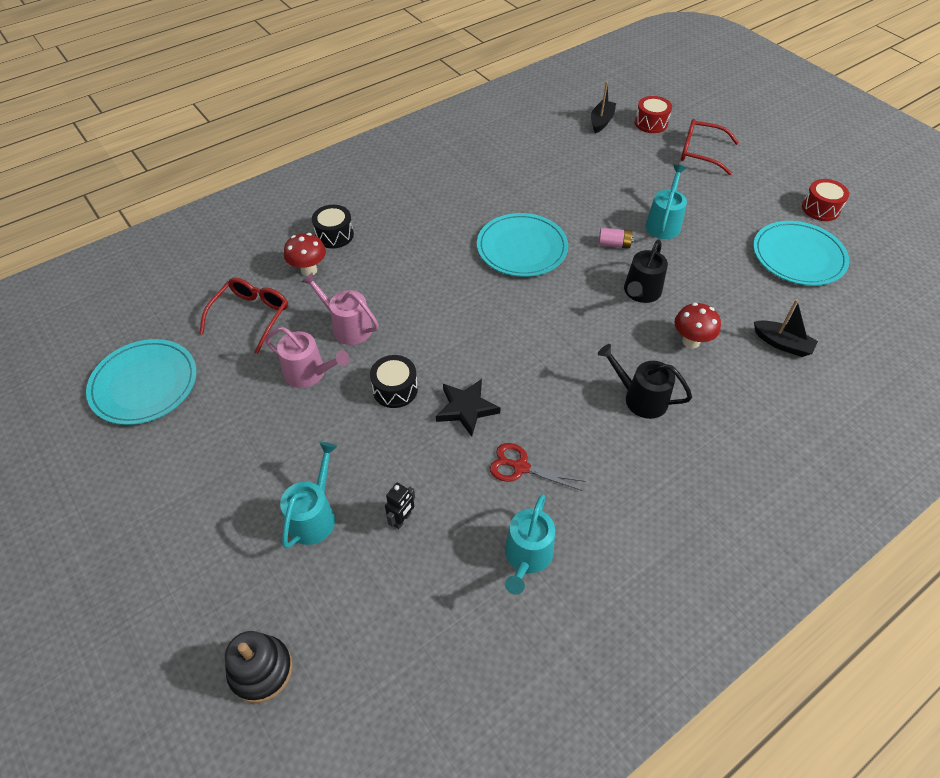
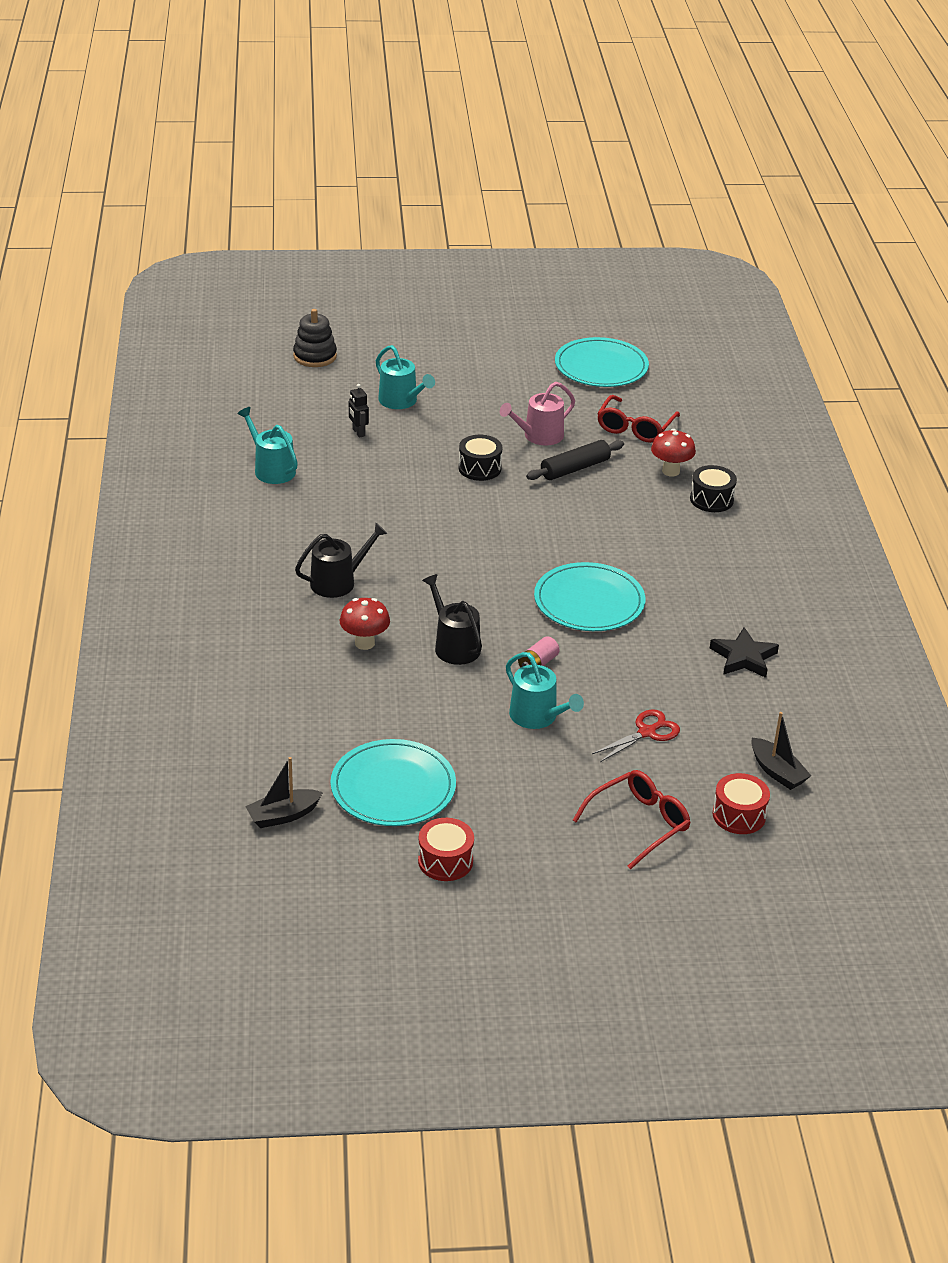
camera: 120 degrees right, 15 degrees down
(251, 316) = (635, 428): red glasses -> red glasses turned 60 degrees clockwise
(348, 327) = (575, 469): pink watering can -> black rolling pin
(466, 409) = (424, 493): black star -> black star (743, 657)
(521, 467) = (342, 496): red scissors -> red scissors (647, 732)
(782, 344) = (302, 697): black boat -> black boat (283, 815)

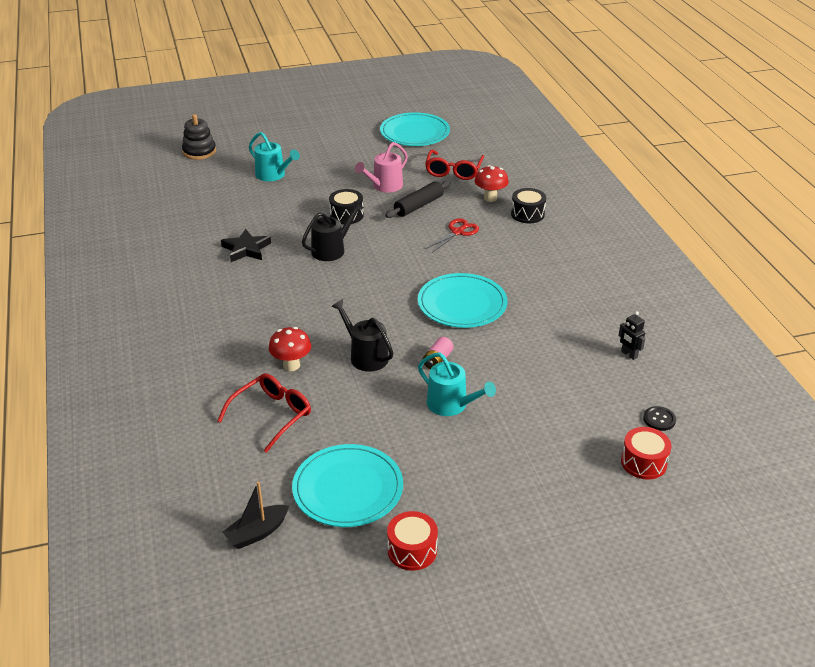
camera: 10 degrees left, 0 degrees up
(271, 469) = (183, 238): turquoise watering can -> none
(338, 582) = (257, 318): black watering can -> black watering can (331, 250)
(358, 432) = (246, 201): black robot -> black robot (629, 354)
(639, 823) = (565, 484): red glasses -> red glasses (272, 415)
(647, 732) = (544, 403): red scissors -> red scissors (457, 232)
(743, 657) = (596, 329): black star -> black star (246, 249)
(777, 772) = (659, 419): black boat -> black button

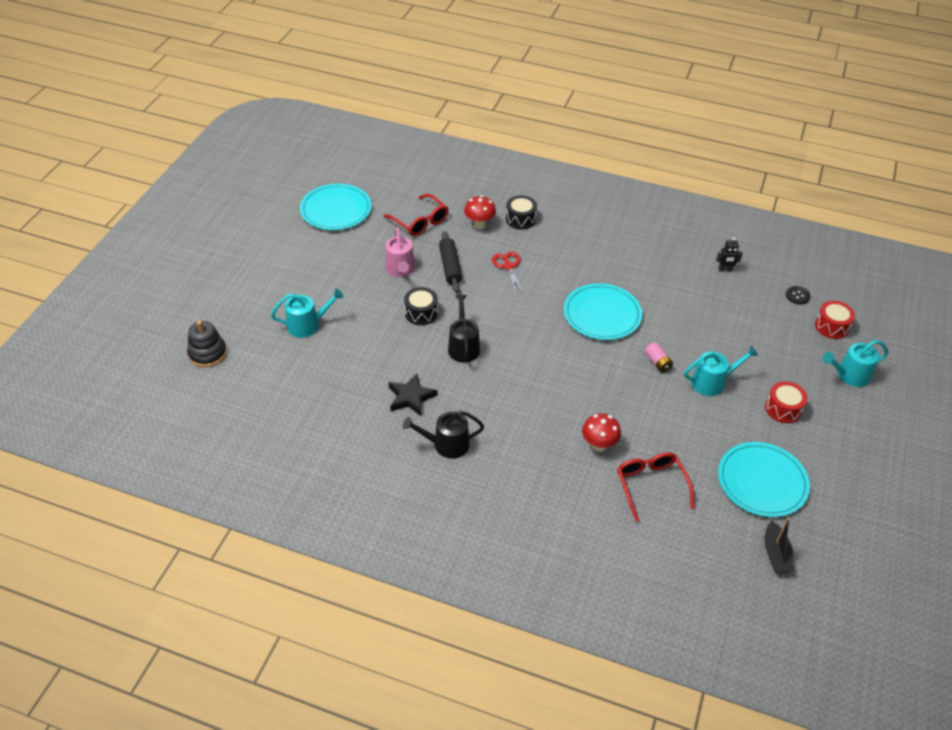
camera: 55 degrees left, 10 degrees up
(365, 356) = (621, 398): black watering can -> black watering can (446, 444)
(412, 550) = (842, 478): red drum -> red drum (783, 409)
(581, 503) = (849, 375): none -> turquoise watering can

